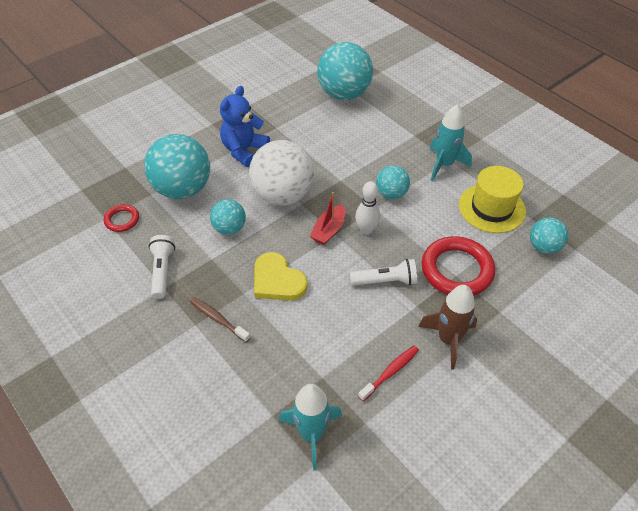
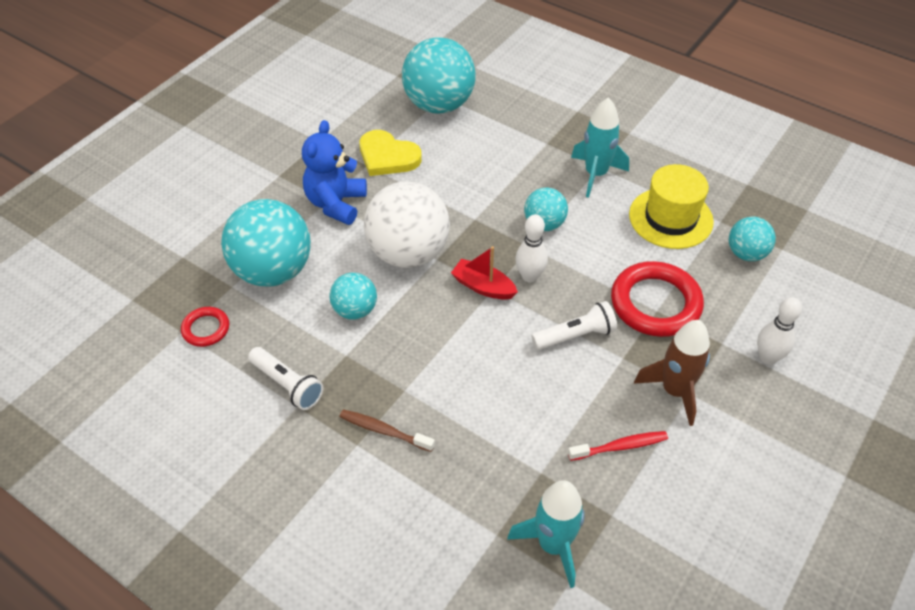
camera: 15 degrees left, 0 degrees up
(162, 271) = (287, 385): white flashlight -> white flashlight turned 150 degrees clockwise
(277, 280) = (441, 364): yellow heart -> yellow heart (387, 156)
(328, 230) = (483, 287): red boat -> red boat turned 105 degrees clockwise
(390, 372) = (620, 446): red toothbrush -> red toothbrush turned 45 degrees clockwise
(533, 331) = (767, 357): none -> white bowling pin

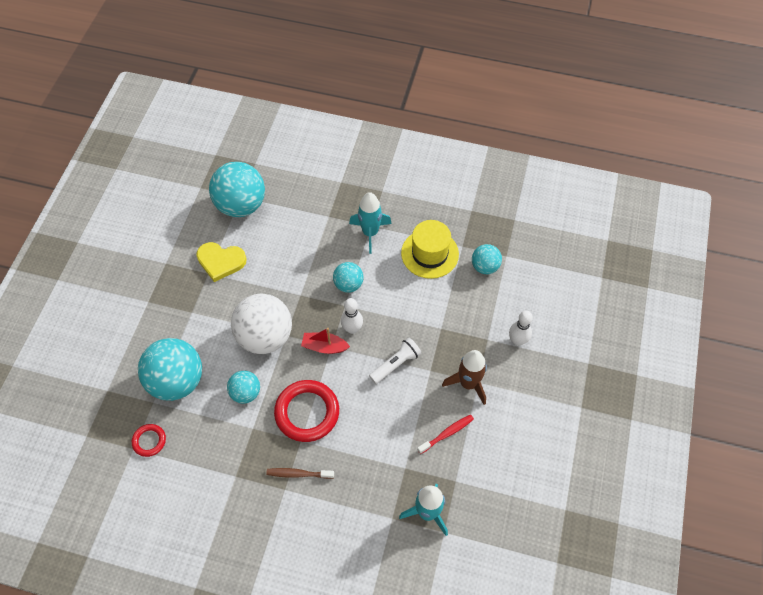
camera: 20 degrees left, 10 degrees up
(287, 385) = (223, 463): white flashlight -> none
(336, 204) = (199, 312): blue teddy bear -> none
(655, 303) = (438, 323): red ring -> red ring (307, 412)

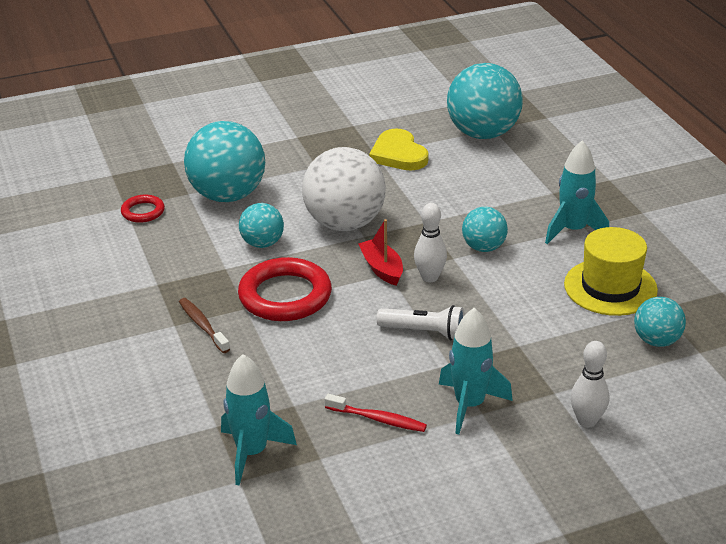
camera: 55 degrees right, 25 degrees down
(468, 383) = (469, 405): brown rocket -> turquoise rocket

